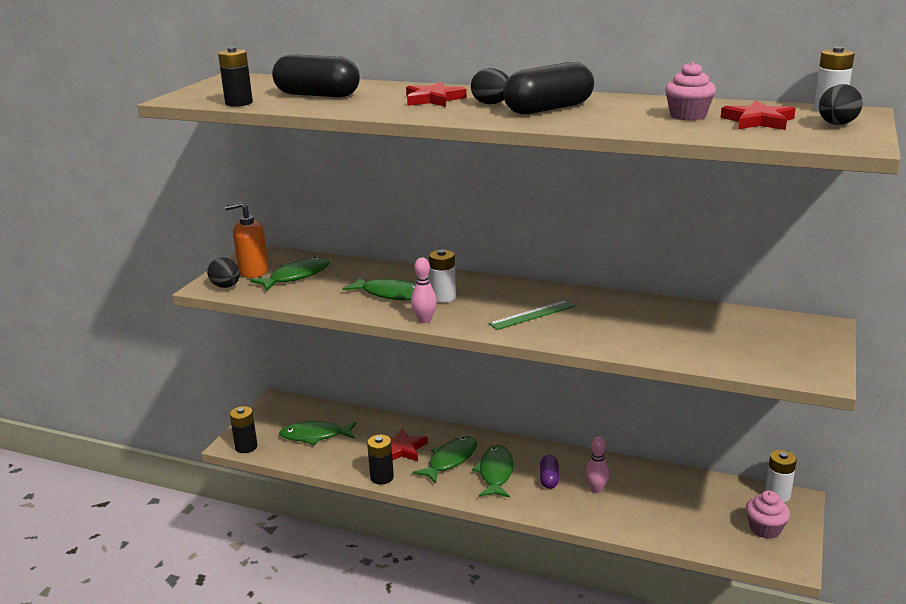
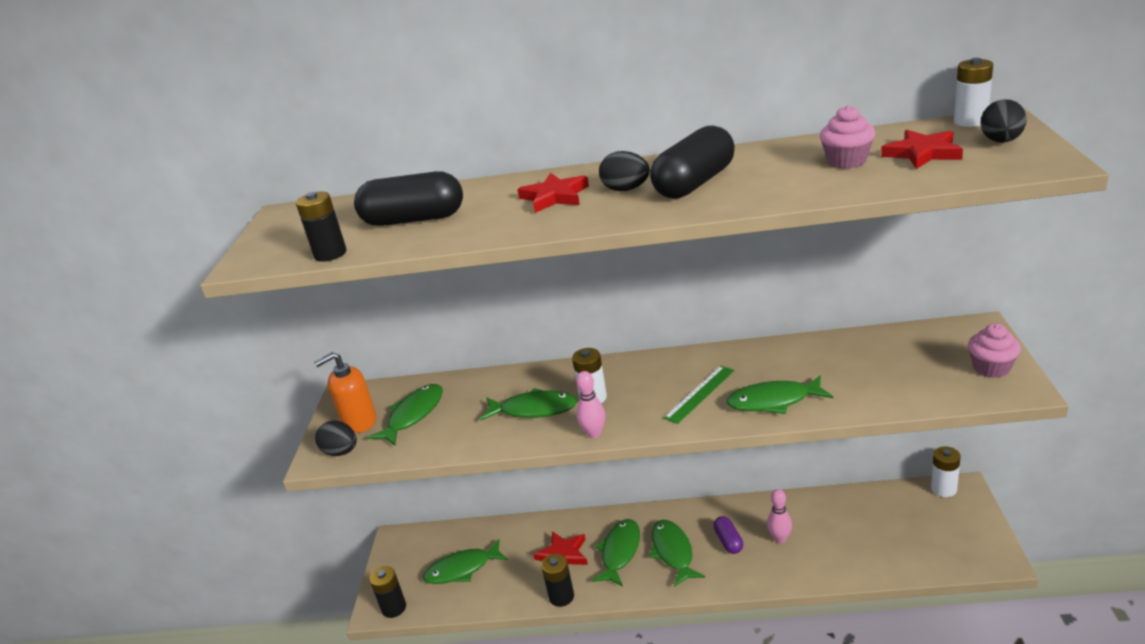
camera: 15 degrees left, 5 degrees up
(590, 334) = (774, 401): none -> green fish
(765, 529) = (954, 530): pink cupcake -> pink cupcake (991, 368)

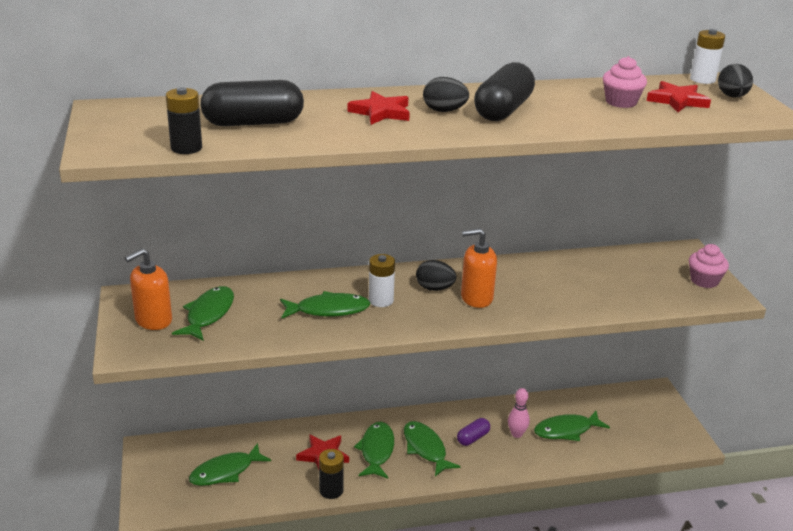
camera: 20 degrees left, 0 degrees up
(341, 452) = (146, 347): black egg -> black egg (434, 288)
(394, 608) = (164, 509): black battery -> none
(594, 433) = (392, 330): pink bowling pin -> none
(700, 394) = (476, 298): green ruler -> orange soap dispenser
(728, 541) = (473, 438): purple capsule -> purple capsule turned 75 degrees clockwise
(774, 401) = (541, 304): green fish -> green fish (566, 430)
(943, 489) = (641, 391): white battery -> none

